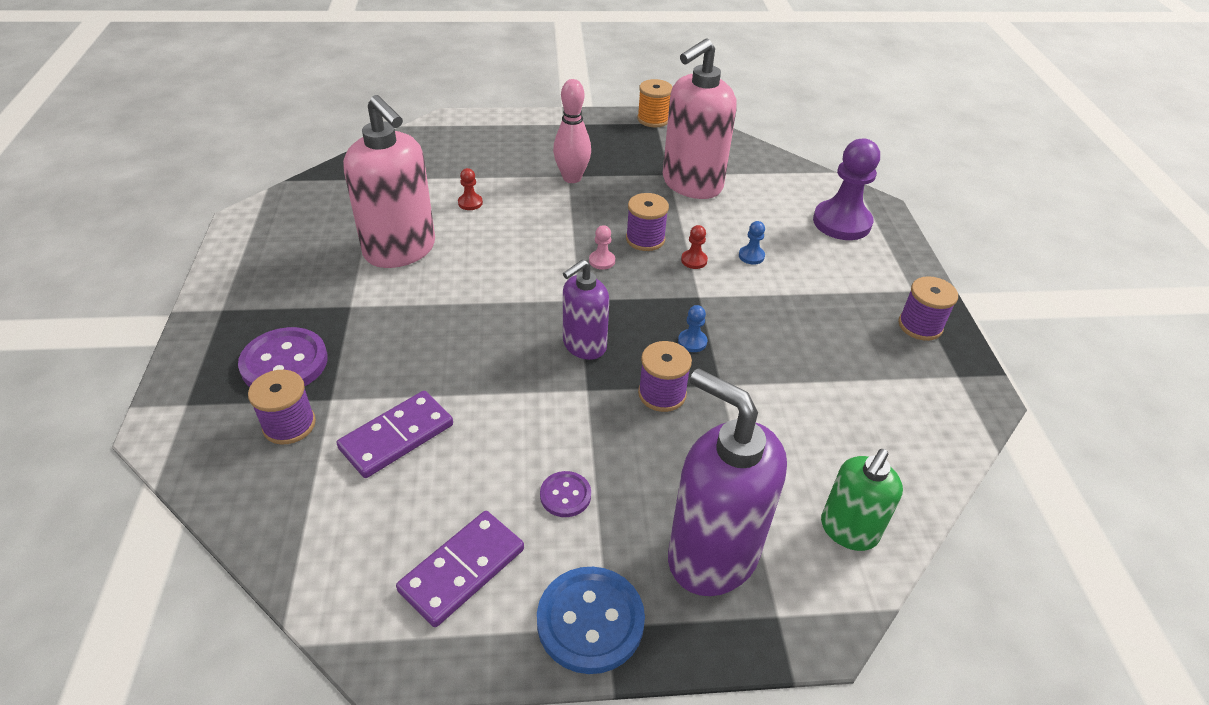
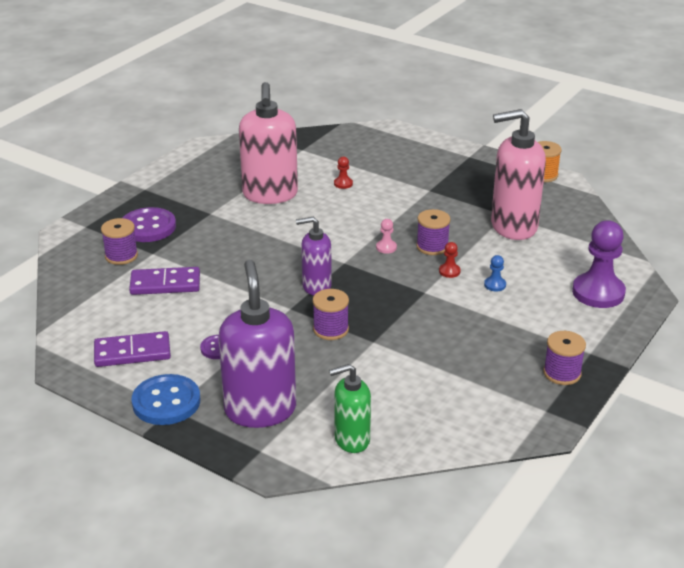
camera: 40 degrees right, 10 degrees down
(572, 178) = (430, 192): pink bowling pin -> none
(692, 342) = (385, 313): blue pawn -> none

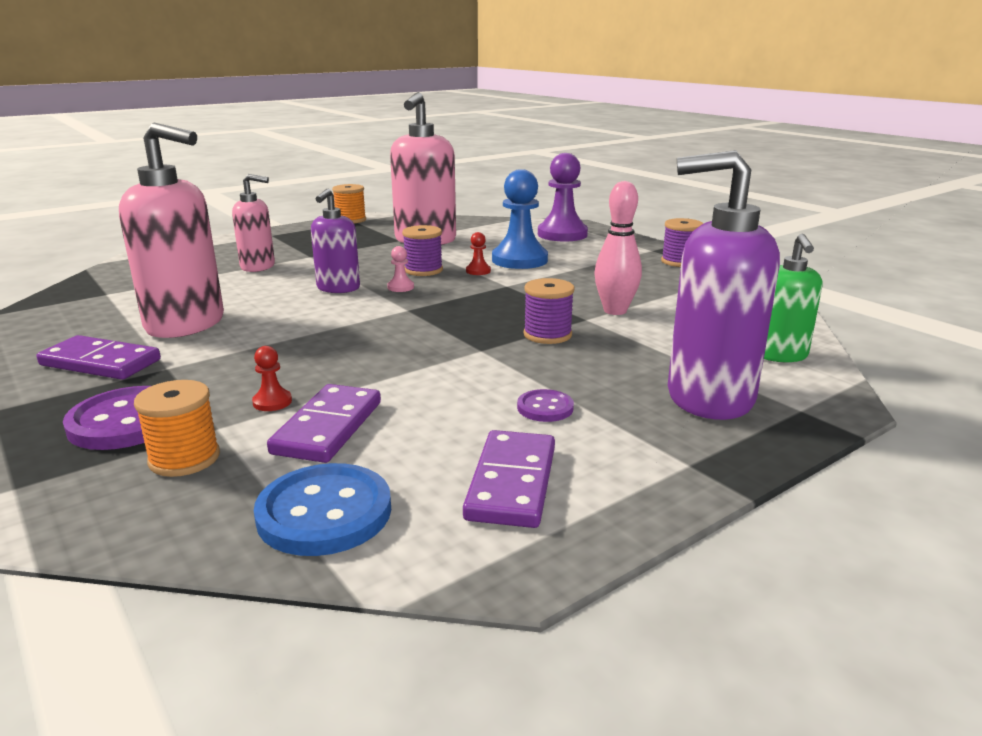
camera: 70 degrees left, 10 degrees down
(121, 256) = (184, 458): purple spool -> orange spool
(166, 402) = (671, 467): blue button -> blue button (324, 513)
(206, 192) = (101, 362): none -> purple domino
(316, 286) = (445, 329): purple soap dispenser -> purple soap dispenser (338, 288)
(343, 184) = (230, 286): red pawn -> red pawn (272, 402)
(389, 179) = (258, 267): none -> pink soap dispenser
(399, 352) = (615, 311): none -> pink bowling pin
(495, 285) = (519, 260): blue pawn -> blue pawn, size x2.35

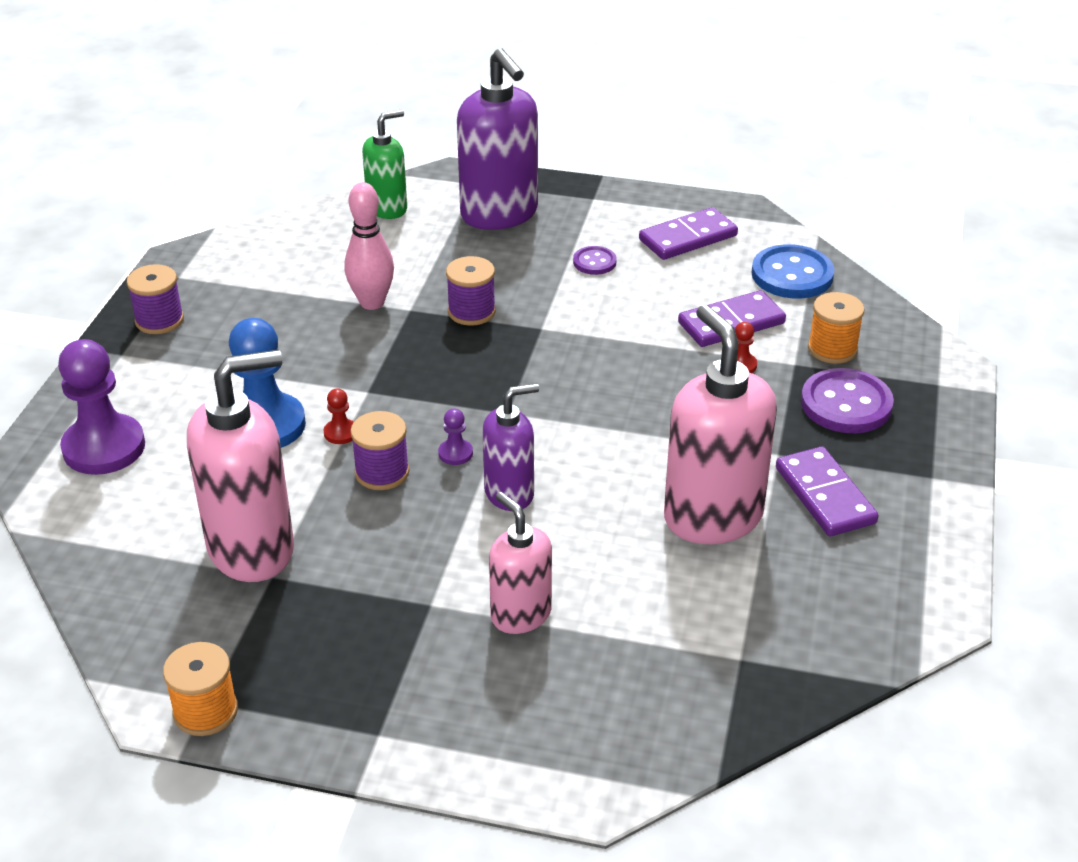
camera: 130 degrees left, 15 degrees up
(400, 287) = (455, 453): pink pawn -> purple pawn

